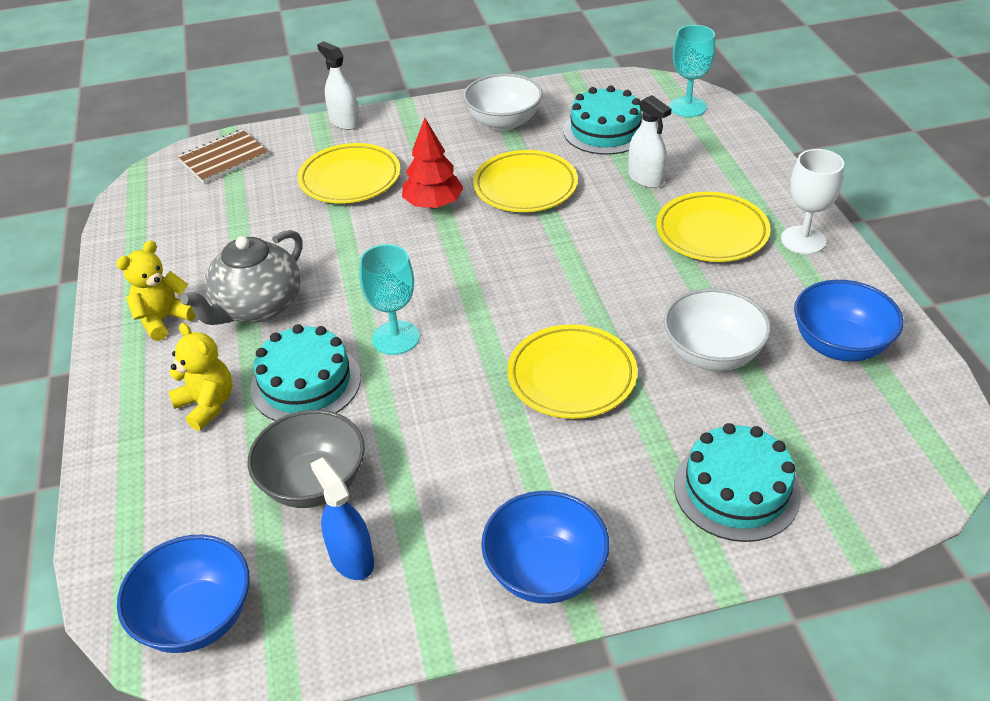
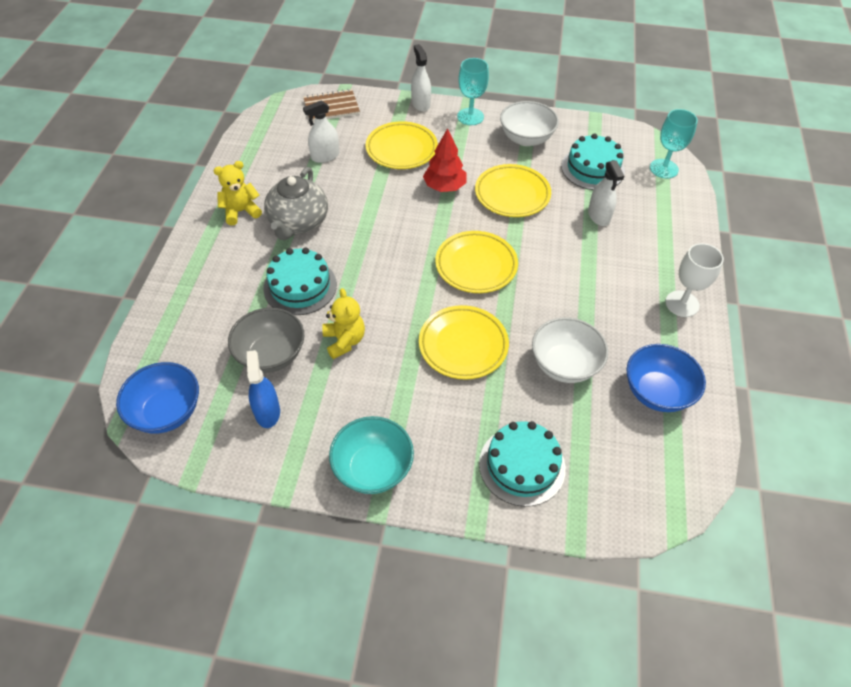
camera: 20 degrees right, 10 degrees up
(207, 405) = (237, 279): yellow teddy bear -> yellow teddy bear (344, 341)
(249, 217) = (325, 156): none -> white spray bottle
(257, 307) = (298, 223): grey teapot -> grey teapot turned 45 degrees counterclockwise
(396, 338) = (369, 276): turquoise goblet -> turquoise goblet (470, 117)
(545, 571) = (373, 468): blue bowl -> turquoise bowl
(711, 232) = (620, 274): yellow plate -> yellow plate (476, 265)

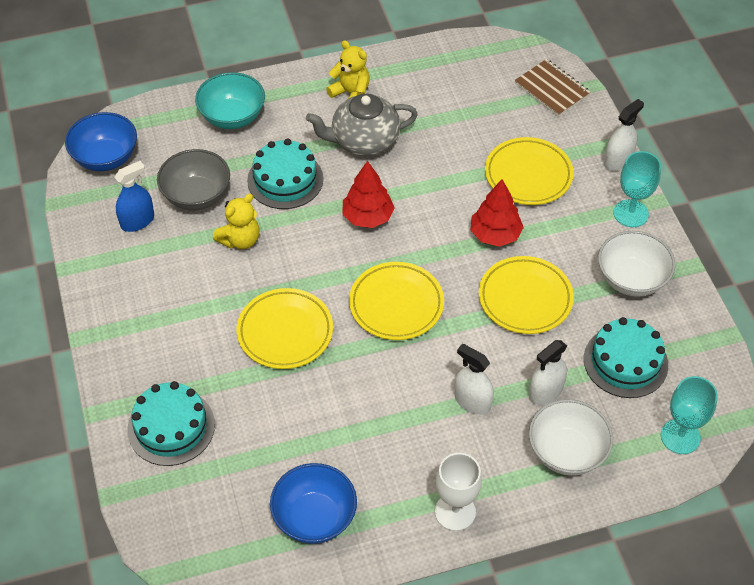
camera: 65 degrees right, 0 degrees up
(325, 156) = (471, 119): white spray bottle -> white spray bottle (472, 401)
(373, 468) = (117, 317): turquoise bowl -> turquoise bowl (232, 117)
(378, 249) = (368, 217): none -> red tree
(564, 365) = (306, 424): white bowl -> white bowl (566, 452)

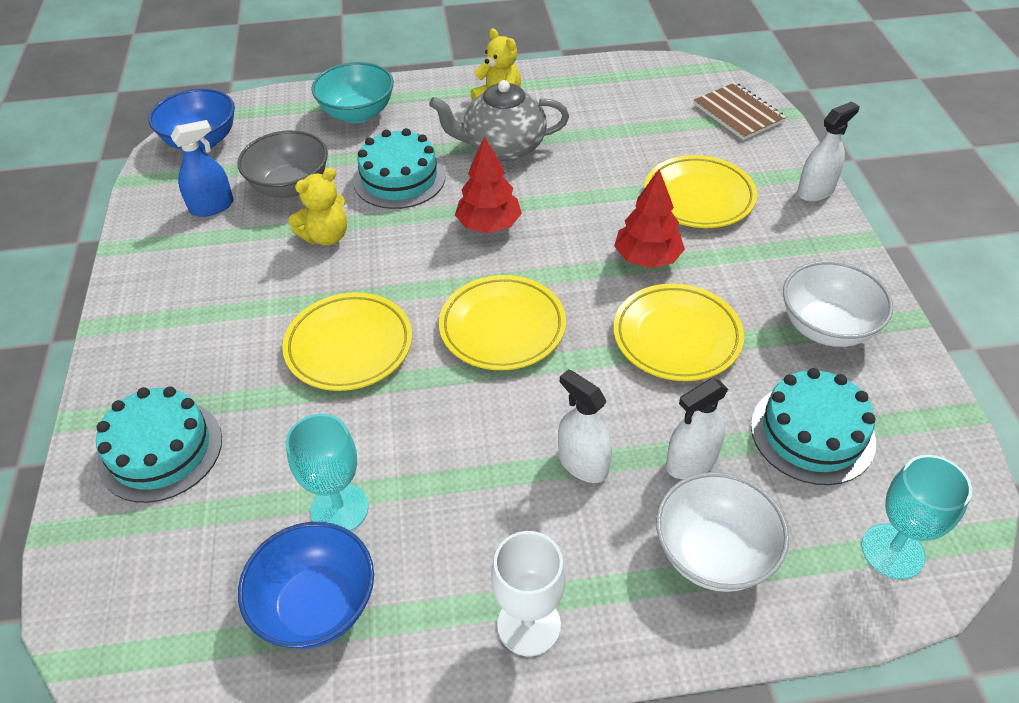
camera: 10 degrees right, 5 degrees down
(630, 213) = (829, 250): turquoise goblet -> turquoise goblet (339, 509)

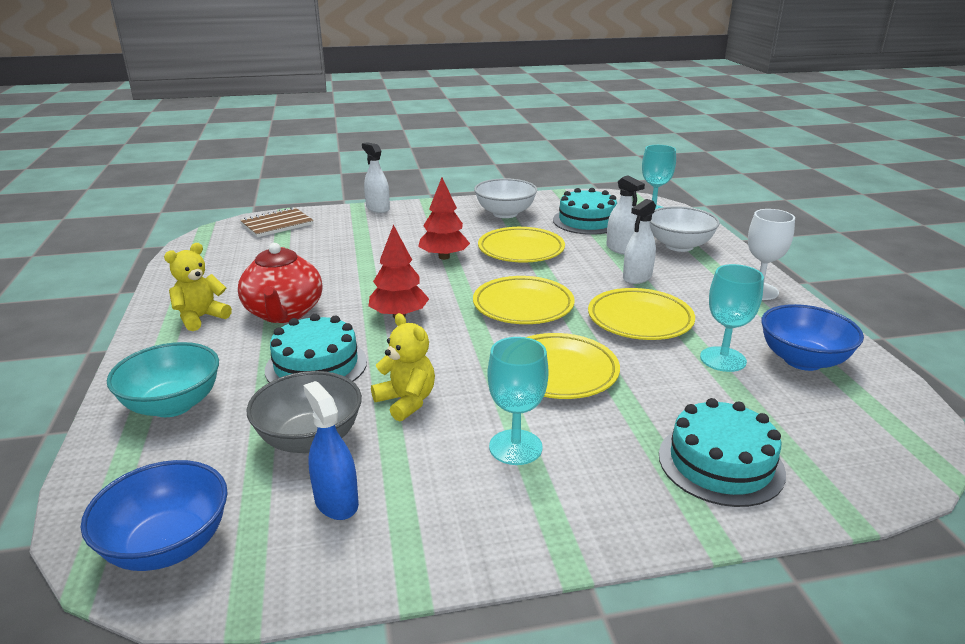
camera: 95 degrees left, 20 degrees down
(237, 304) = (515, 447): none -> turquoise goblet
(503, 148) = (284, 313): grey teapot -> red teapot
(698, 197) = (377, 240): yellow plate -> yellow plate (640, 320)

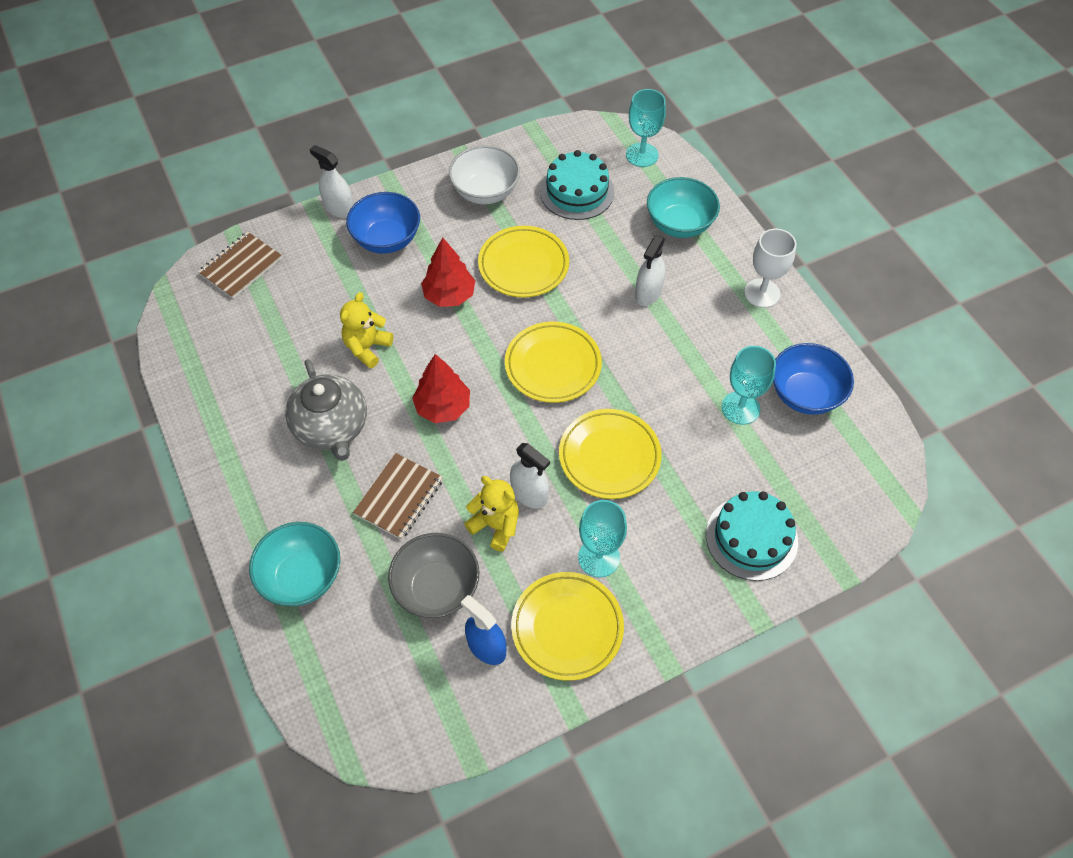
camera: 15 degrees left, 30 degrees up
(168, 545) = (387, 717): blue bowl -> blue bowl (387, 239)
(201, 318) = (255, 453): yellow teddy bear -> yellow teddy bear (367, 348)
(284, 313) = (332, 428): red teapot -> grey teapot
(316, 365) = (399, 497): turquoise cake -> brown notebook
(621, 249) = (623, 242): white spray bottle -> white spray bottle (529, 494)
(640, 320) = (662, 364): yellow plate -> yellow plate (567, 628)
(679, 246) = (679, 224): white bowl -> turquoise bowl

